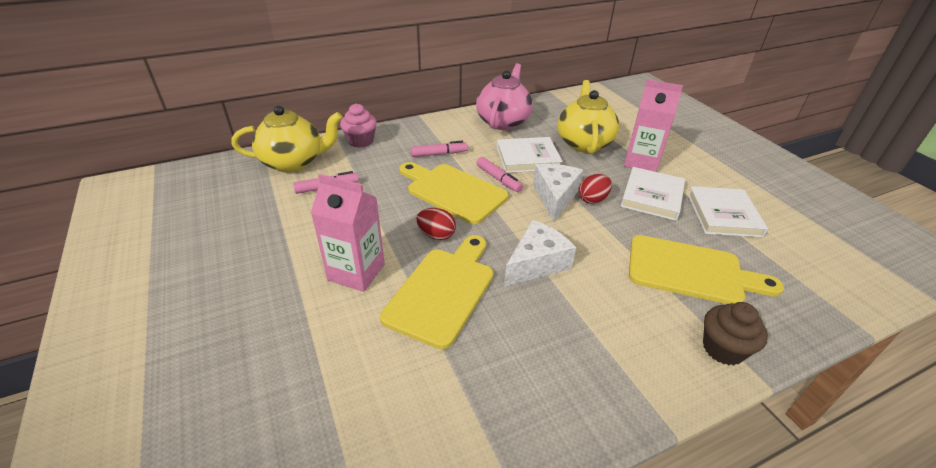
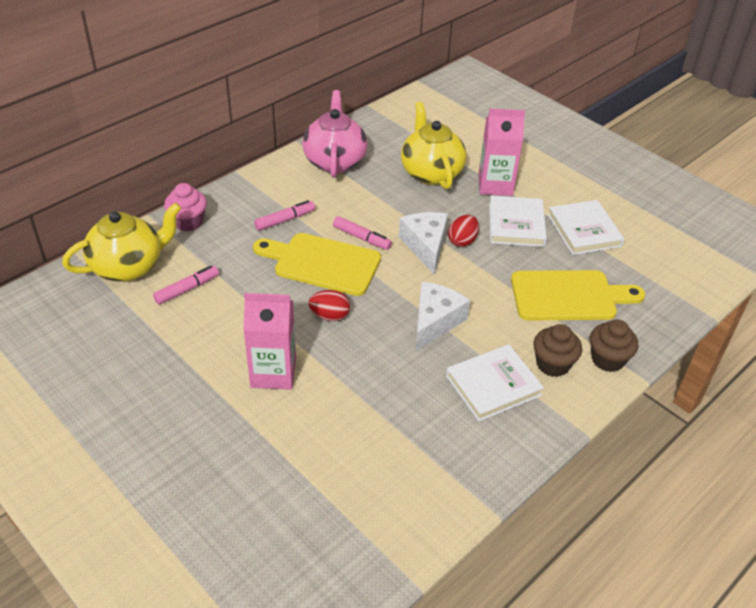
camera: 20 degrees left, 5 degrees up
(443, 291) = (363, 370): yellow cutting board -> none
(527, 158) = (381, 205): white book -> white book (493, 385)
(653, 337) = (552, 364): none -> brown cupcake

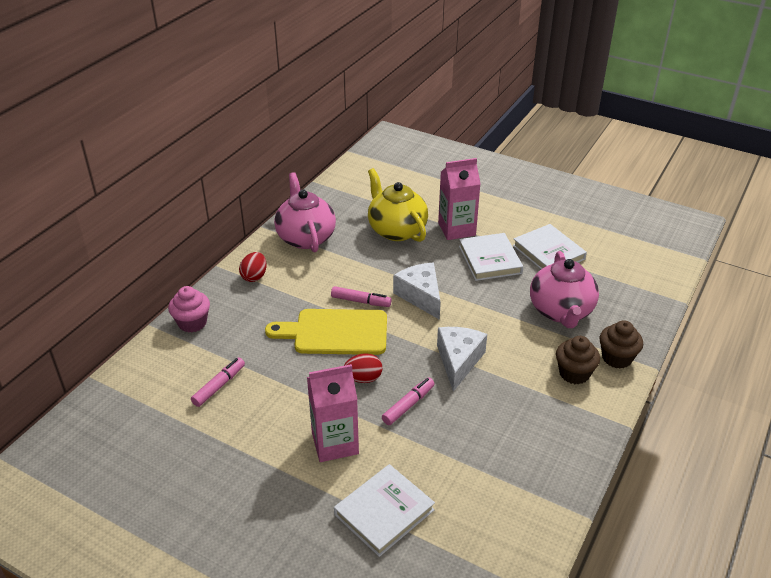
camera: 15 degrees left, 5 degrees down
(129, 266) = (152, 378): yellow teapot -> none
(285, 220) = (283, 301): pink marker -> pink marker (408, 405)
(462, 241) = (450, 284): red egg -> red egg (254, 276)
(493, 385) = (533, 404): white book -> white book (384, 512)
(568, 296) = (561, 311): yellow cutting board -> pink teapot

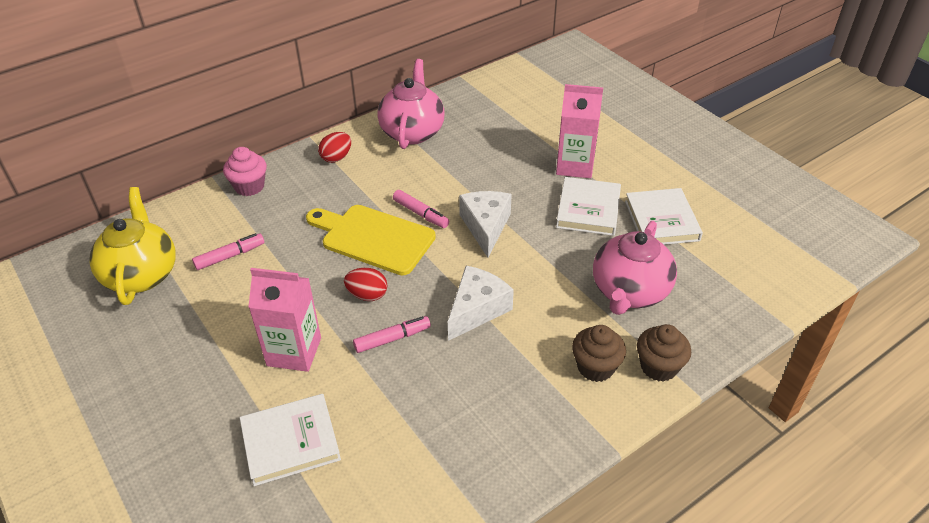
camera: 25 degrees right, 5 degrees up
(396, 230) = (509, 149): yellow teapot -> yellow teapot (142, 274)

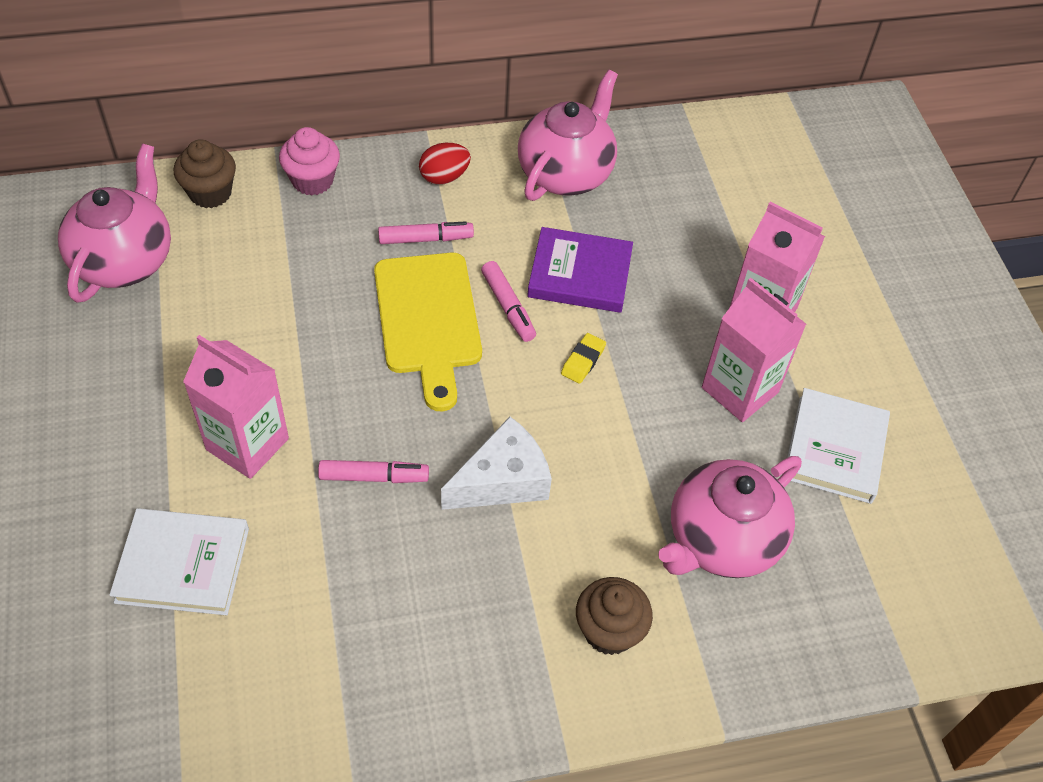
camera: 20 degrees right, 10 degrees up
(142, 274) = (125, 260): yellow teapot -> pink teapot
(230, 256) = (239, 275): pink marker -> pink marker (425, 239)
(367, 295) = (376, 401): red egg -> none
(374, 238) = (428, 320): yellow cutting board -> yellow cutting board turned 150 degrees counterclockwise
(454, 182) = (580, 274): none -> purple book
(486, 227) = (583, 361): white cheese -> yellow eraser
(588, 209) = (739, 390): white book -> pink carton
(658, 367) = (694, 667): brown cupcake -> brown cupcake (210, 193)

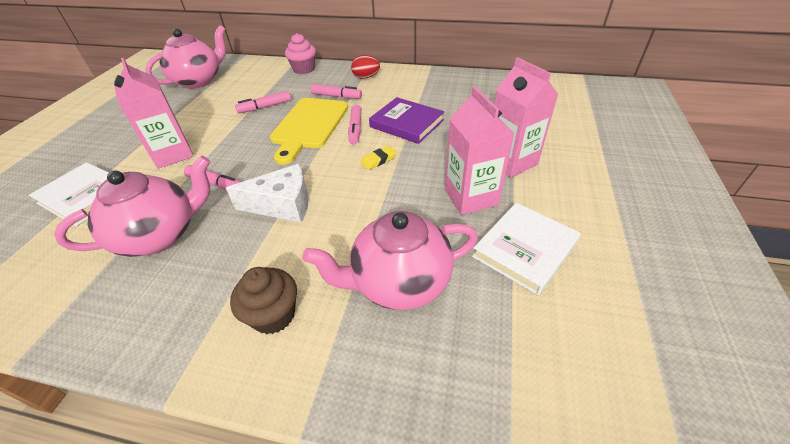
camera: 30 degrees right, 10 degrees down
(210, 193) = (257, 66): brown cupcake -> none
(318, 297) = (265, 107): none -> pink marker
(566, 173) = (430, 85): pink teapot -> pink teapot (160, 235)

